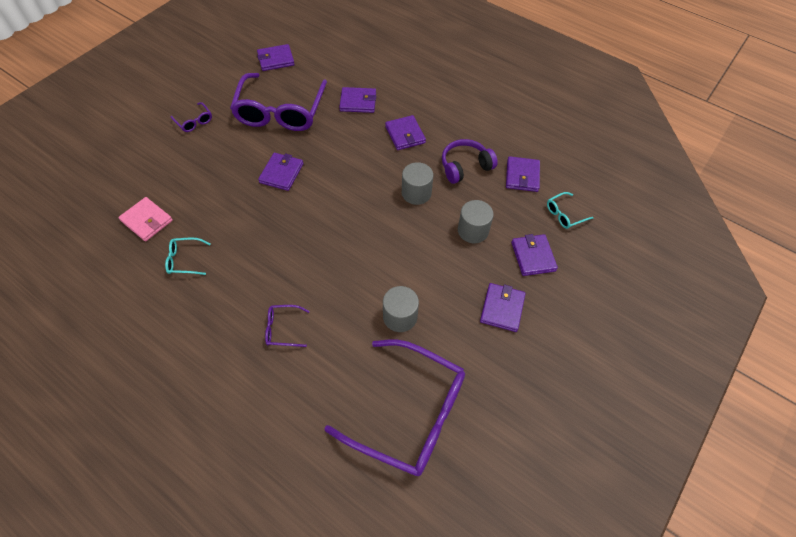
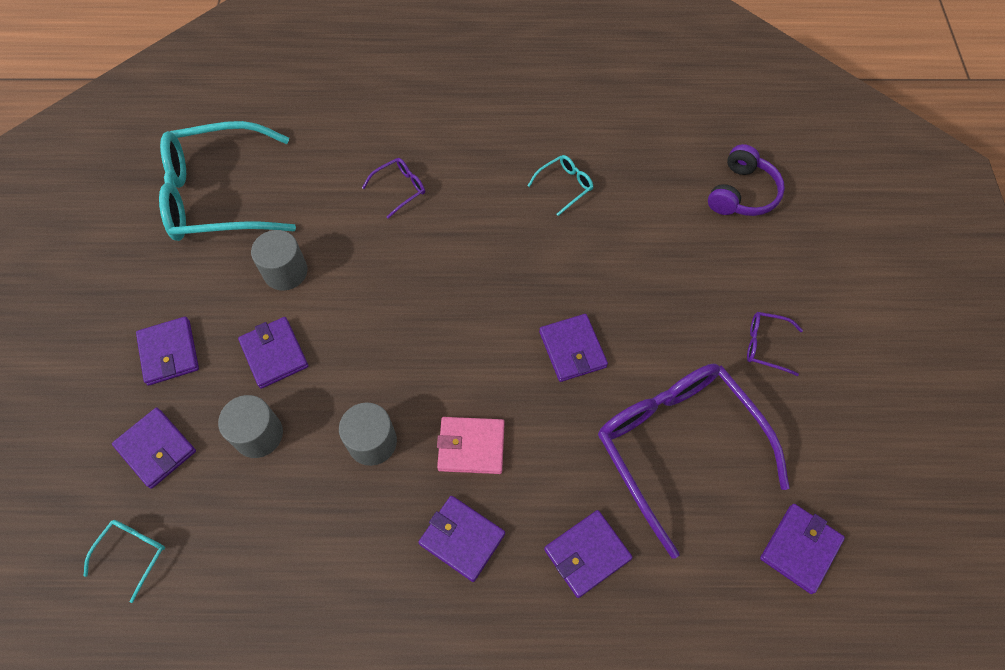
camera: 145 degrees right, 5 degrees up
(147, 221) = (652, 196): pink wallet -> pink wallet (471, 446)
(410, 413) = (218, 195): purple glasses -> turquoise glasses
(465, 166) = (329, 540): purple headphones -> purple headphones (742, 193)
(522, 176) = (229, 586): purple wallet -> purple wallet (274, 354)

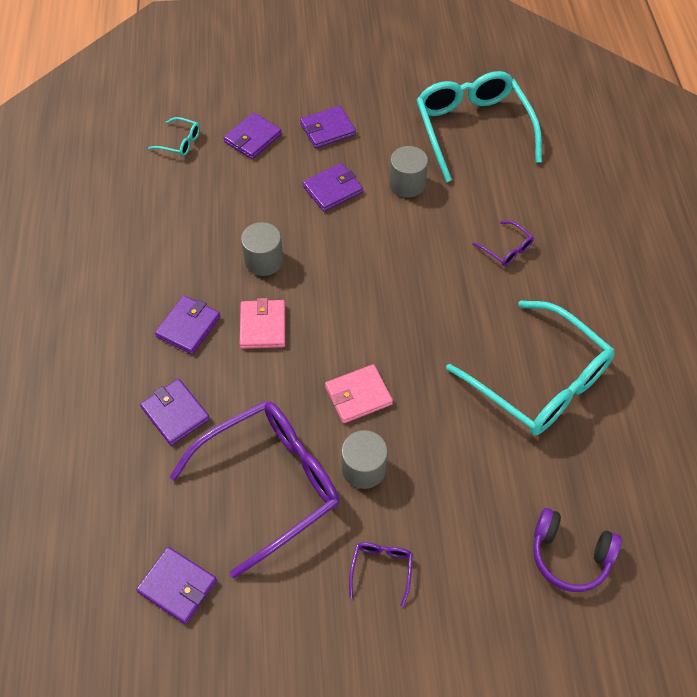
camera: 85 degrees right, 5 degrees down
(258, 434) = (266, 192): grey cylinder -> grey cylinder (363, 468)
(565, 186) = (540, 381): turquoise glasses -> turquoise glasses, size x2.47
(572, 349) = (358, 395): purple wallet -> pink wallet

